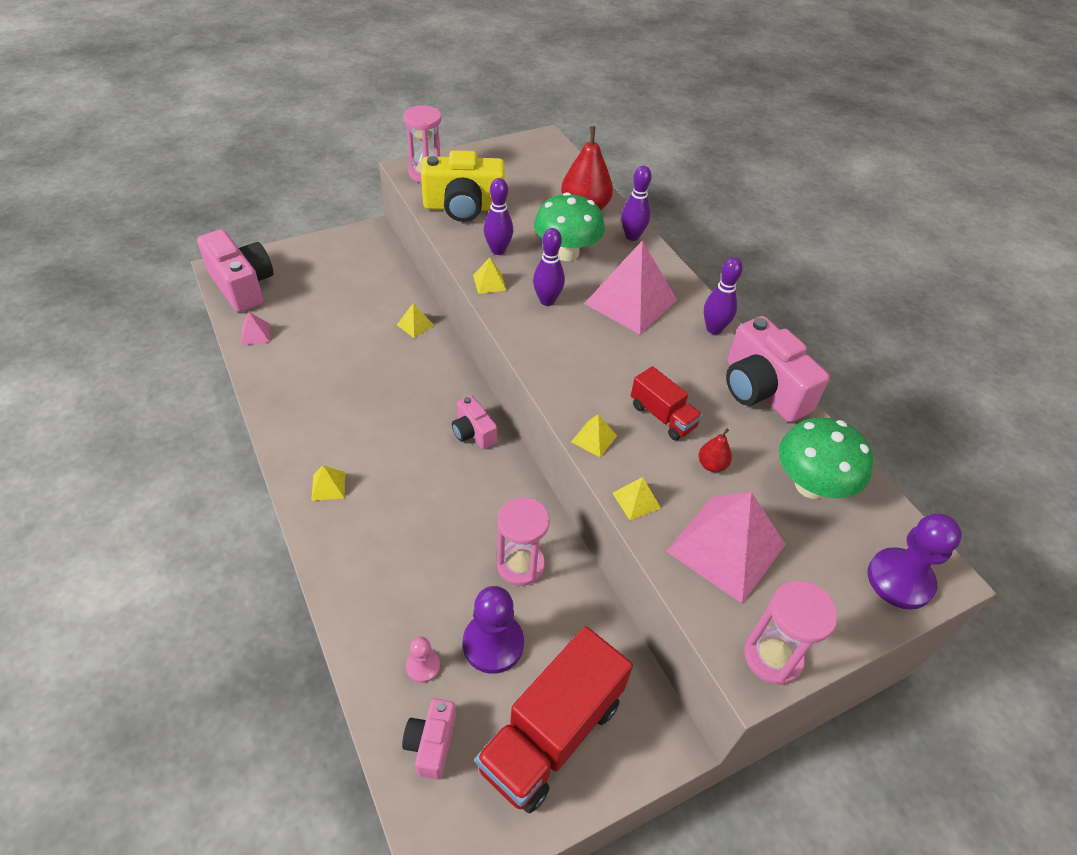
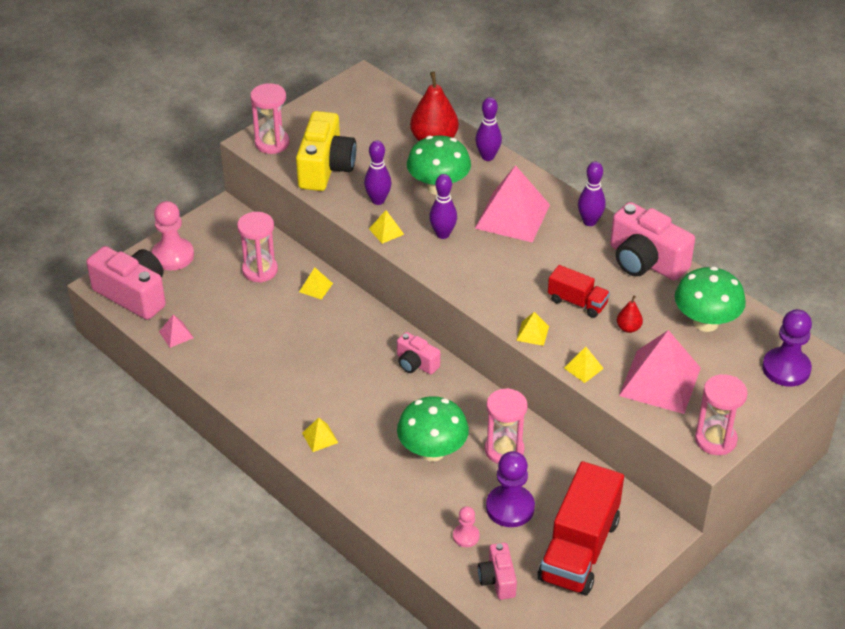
camera: 15 degrees left, 5 degrees down
(301, 260) = (173, 256): none -> pink pawn
(372, 294) = (260, 270): none -> pink hourglass
(439, 541) = (432, 451): none -> green mushroom
(464, 207) = (325, 168): yellow camera -> yellow camera turned 60 degrees counterclockwise

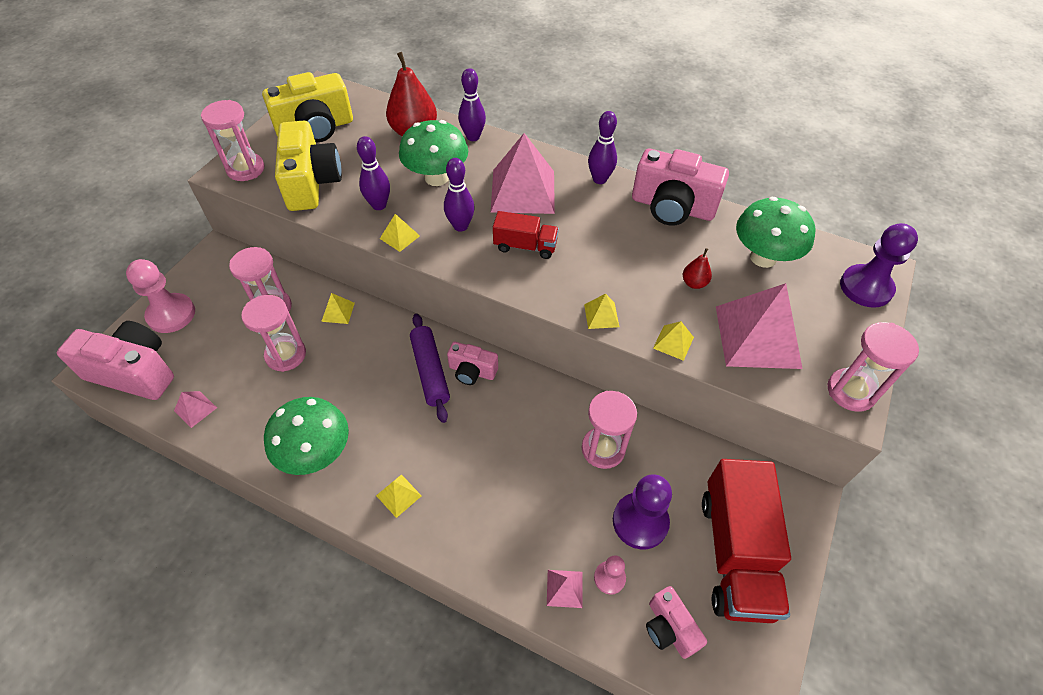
camera: 20 degrees left, 10 degrees up
(260, 311) = (286, 355): none -> pink hourglass
(345, 118) = (316, 128): none -> yellow camera
(379, 354) = (430, 371): none -> purple rolling pin
(427, 533) = (564, 588): none -> pink pyramid
(432, 451) = (529, 474): green mushroom -> green mushroom (316, 453)
(577, 302) = (630, 267): red truck -> red truck (525, 246)

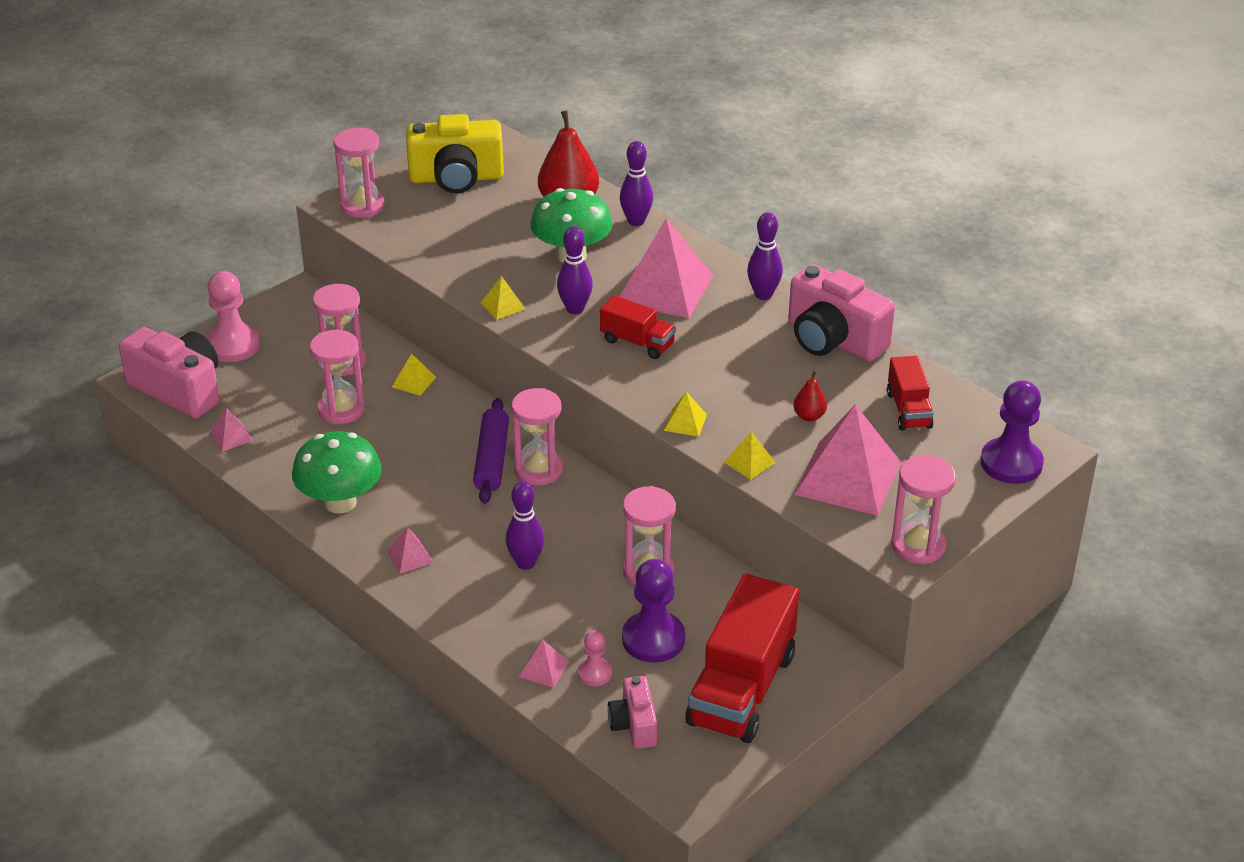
camera: 20 degrees right, 15 degrees down
(311, 183) = (429, 234): yellow camera -> none
(379, 205) = (494, 270): purple bowling pin -> purple bowling pin (525, 563)
(399, 495) = (410, 556): yellow pyramid -> pink pyramid
(472, 371) = (538, 470): pink camera -> pink hourglass
(763, 257) = (908, 410): green mushroom -> red truck

